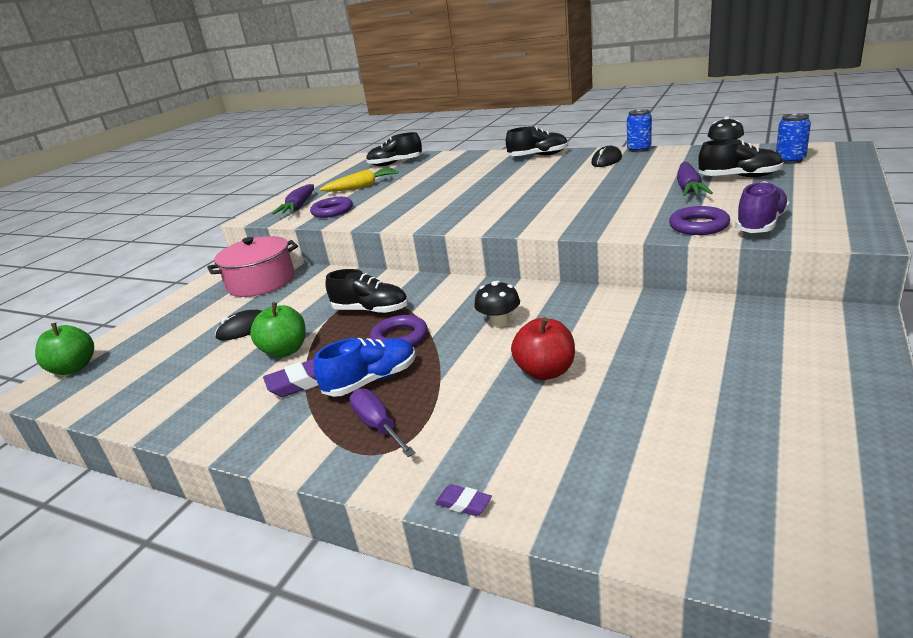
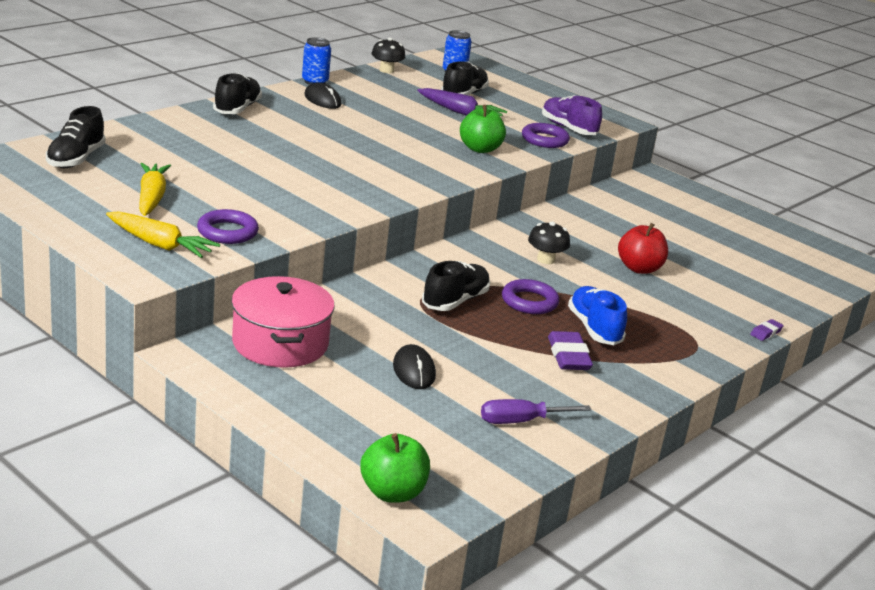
camera: 80 degrees left, 0 degrees up
(285, 351) = (496, 356): green apple -> green apple (480, 149)
(299, 207) = (159, 244): purple carrot -> yellow carrot
(378, 426) = (663, 340): purple screwdriver -> purple screwdriver (520, 421)

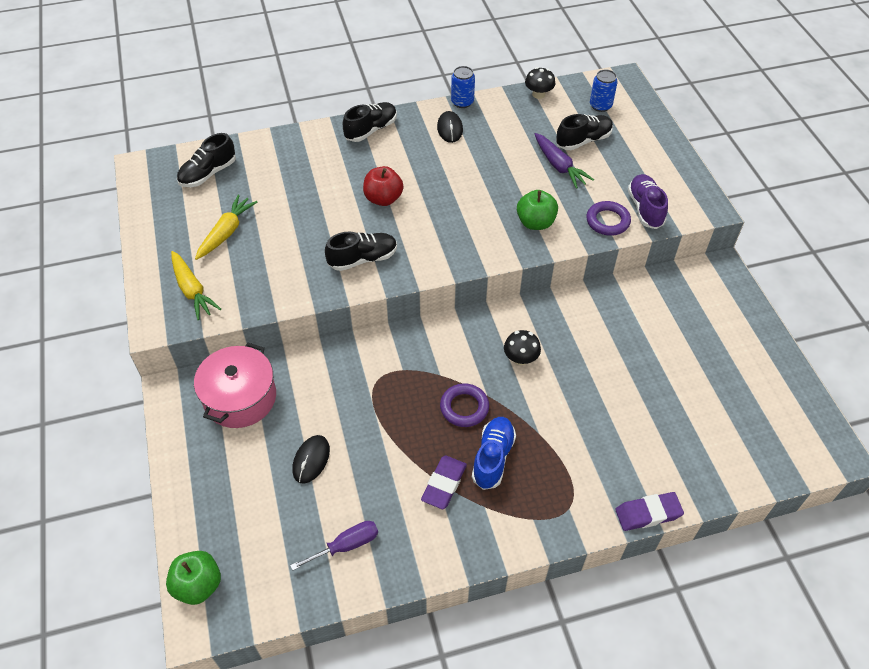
camera: 35 degrees right, 25 degrees up
(227, 232) = (249, 287): purple ring -> none
(455, 301) = (404, 389): black shoe -> black shoe (362, 259)
(520, 421) = (346, 545): purple screwdriver -> purple screwdriver turned 135 degrees clockwise
(639, 268) = (597, 393): red apple -> red apple (383, 199)
(766, 333) = (648, 513): purple eraser -> purple eraser, size x1.83

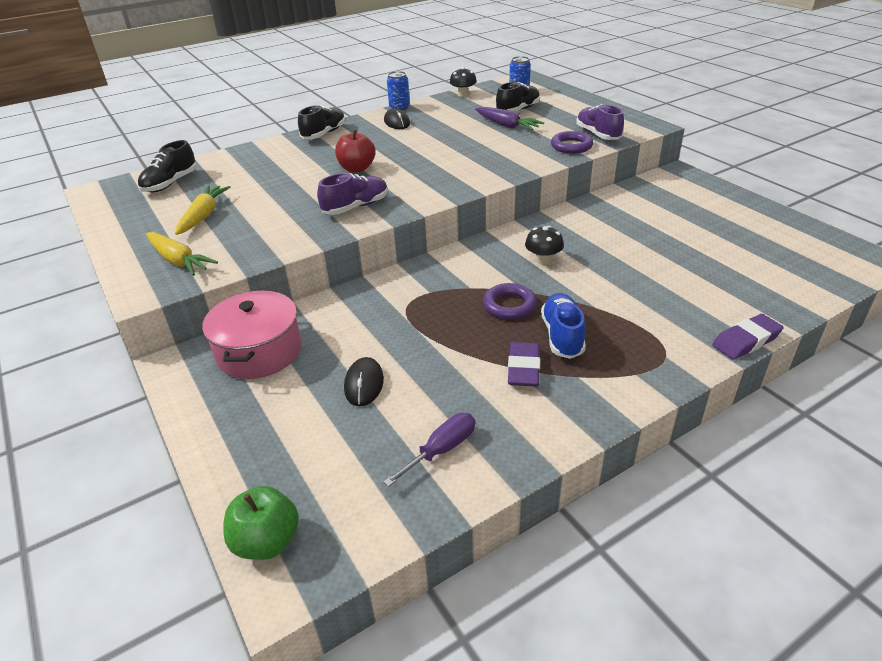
camera: 15 degrees left, 15 degrees down
(362, 259) = (356, 207): black shoe -> purple shoe
(535, 223) = (508, 158): green apple -> none

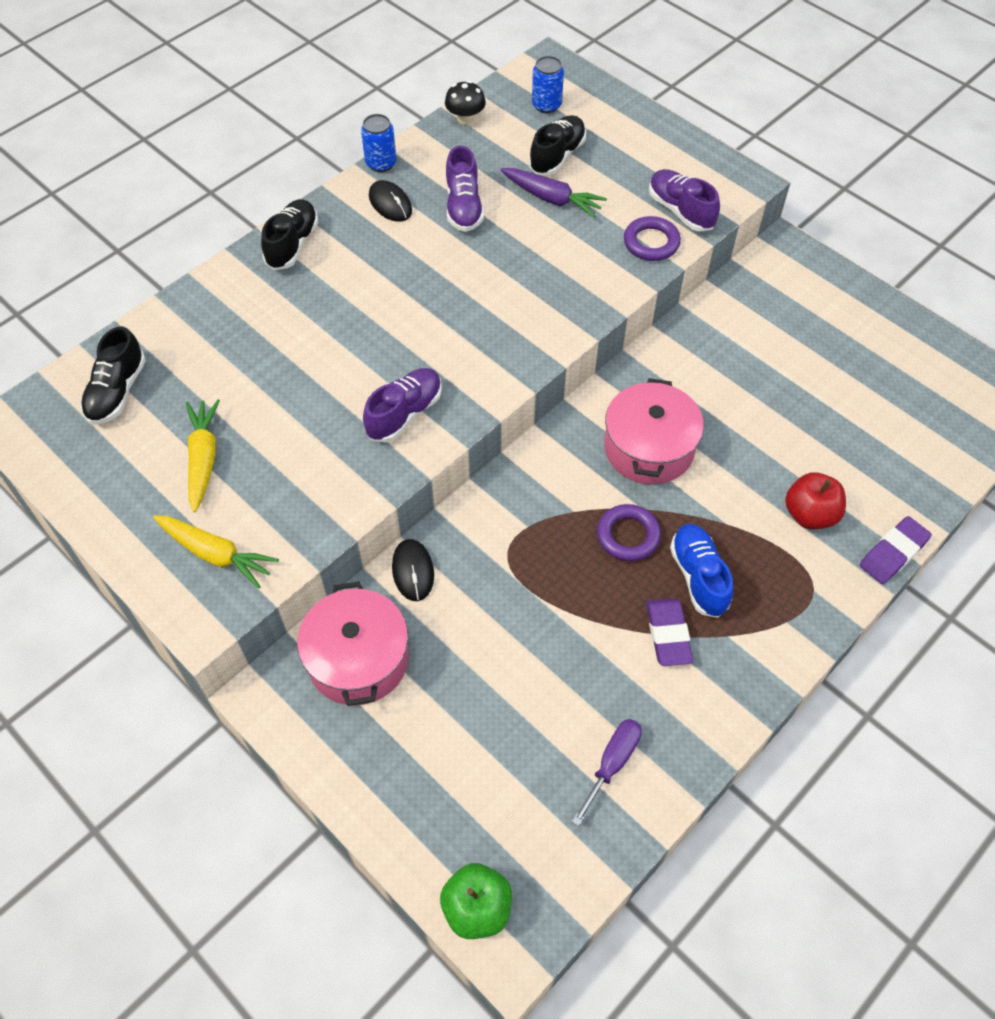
camera: 15 degrees left, 20 degrees up
(357, 169) = (374, 327): red apple -> red apple (810, 514)
(364, 384) = (500, 687): black mouse -> black mouse (413, 571)
(445, 126) = (463, 206): none -> purple shoe
(543, 260) = (649, 448): black mushroom -> pink pot

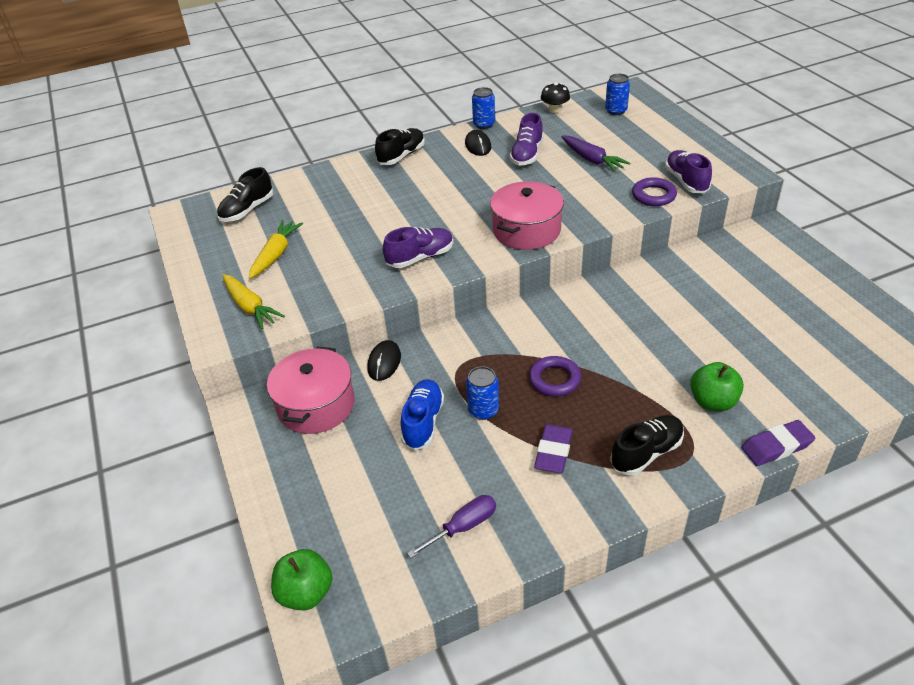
camera: 25 degrees right, 15 degrees down
(557, 156) = (608, 138): black shoe -> black shoe (646, 453)
(565, 603) = (483, 410): none -> blue can
(649, 448) = (599, 328): pink pot -> pink pot (526, 230)
(698, 577) = (598, 420): blue shoe -> blue shoe (423, 422)
(810, 514) = (713, 401): red apple -> green apple

